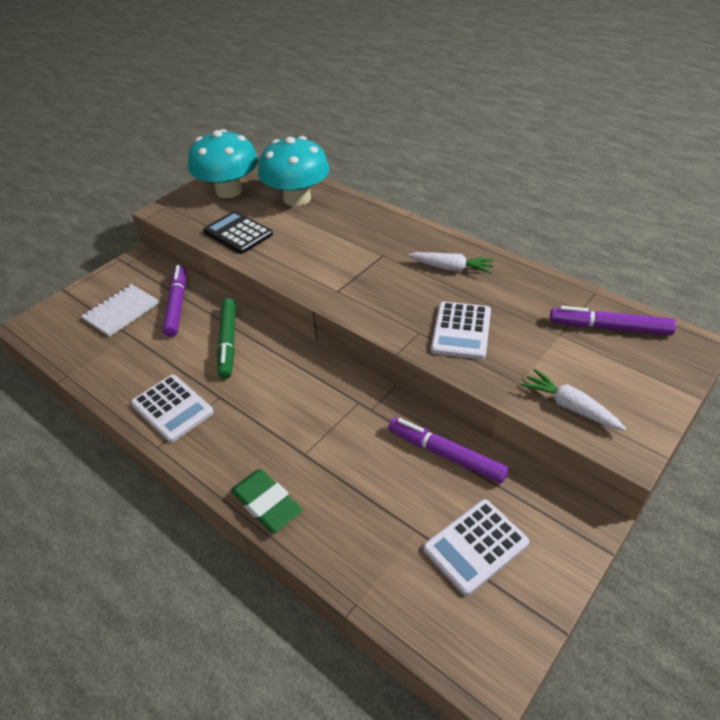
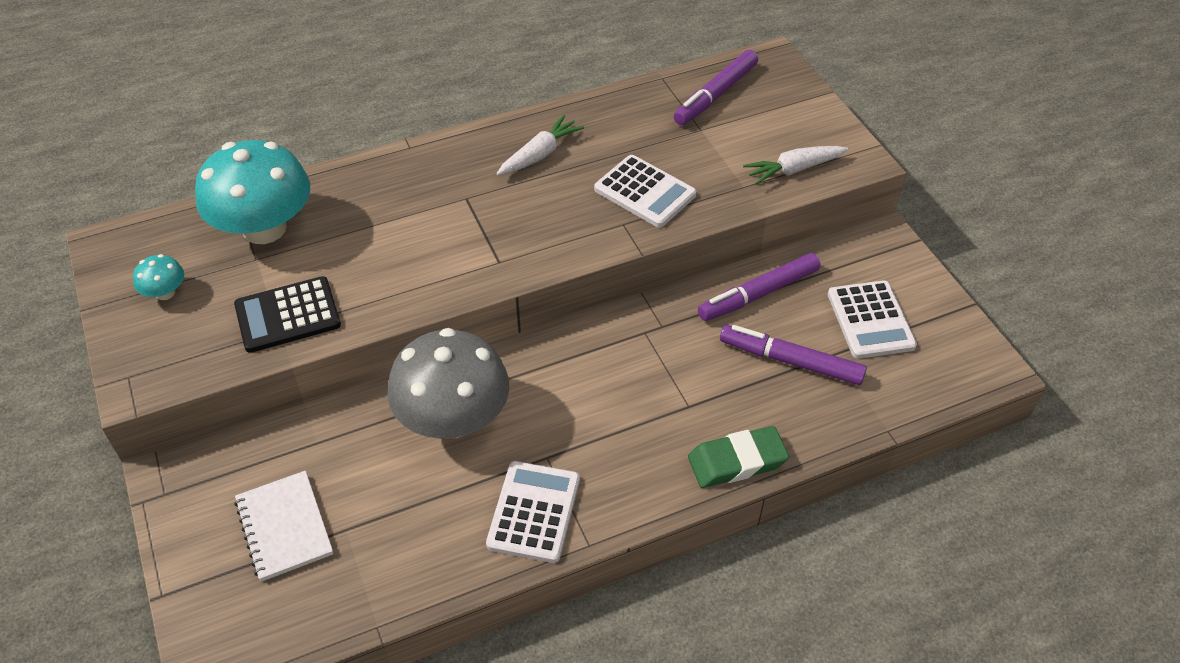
camera: 65 degrees left, 5 degrees up
(172, 408) = (534, 512): white calculator -> white calculator turned 60 degrees counterclockwise
(177, 305) = (329, 455): purple marker -> purple marker (791, 361)
(228, 342) = (453, 419): green marker -> grey mushroom
(229, 191) = (165, 292): turquoise mushroom -> turquoise mushroom, size x0.43

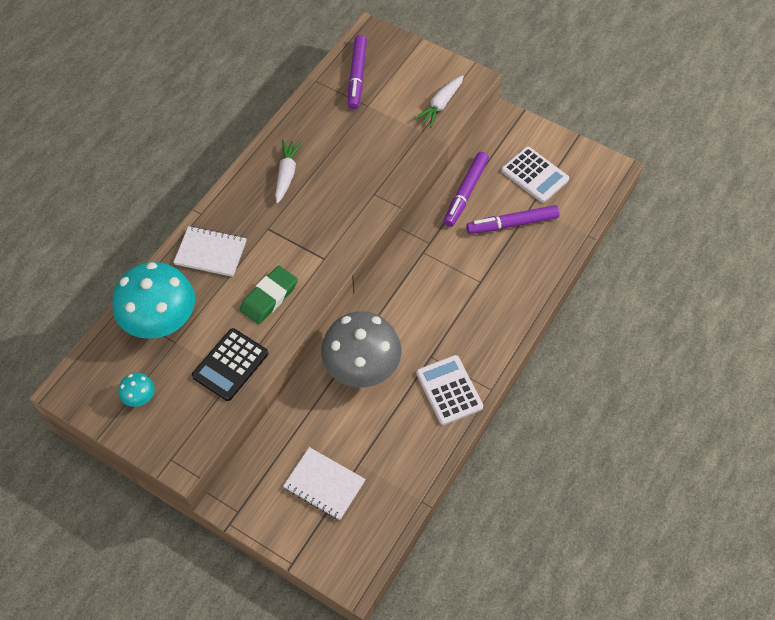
camera: 35 degrees left, 10 degrees up
(381, 190) = (211, 252): none -> white notebook
(645, 192) = (369, 166): white calculator -> none
(737, 461) = (528, 298): green eraser -> green eraser (269, 297)

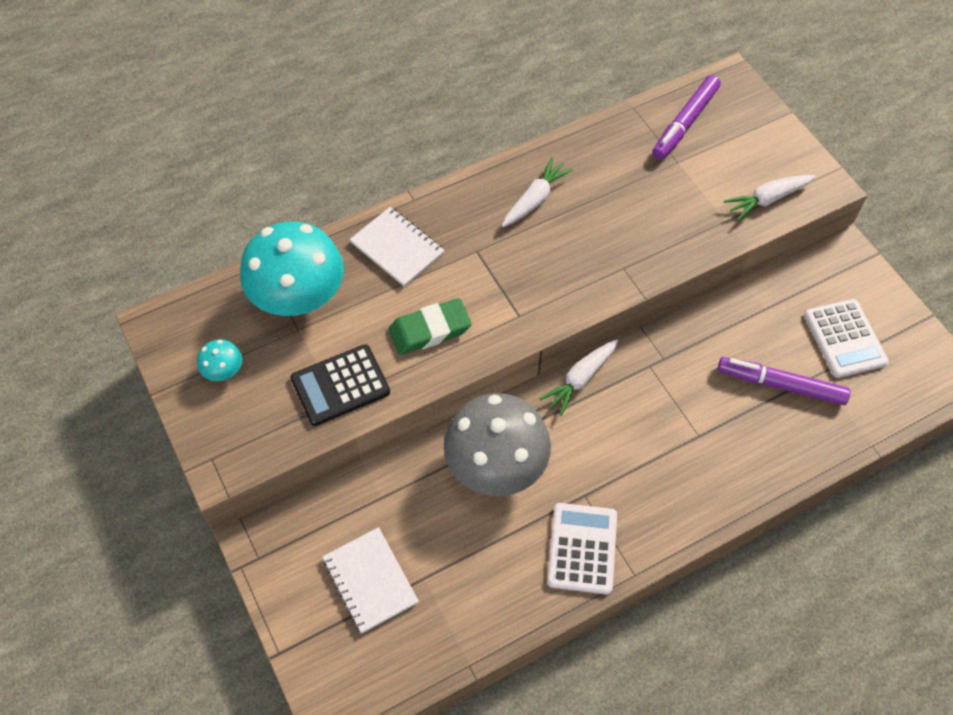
camera: 30 degrees right, 0 degrees up
(383, 283) = (580, 379): none -> white carrot
(466, 192) = (744, 319): purple marker -> none

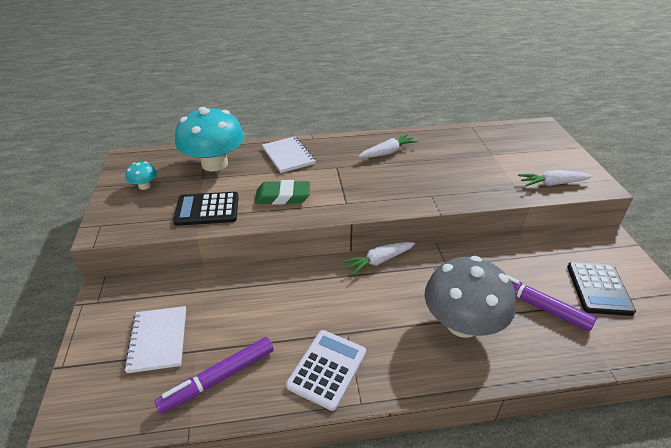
camera: 20 degrees right, 20 degrees down
(496, 465) = (292, 294): grey mushroom -> grey mushroom (462, 323)
(685, 122) = (504, 138): purple marker -> purple marker (219, 378)
(845, 339) = (599, 289): white calculator -> black calculator

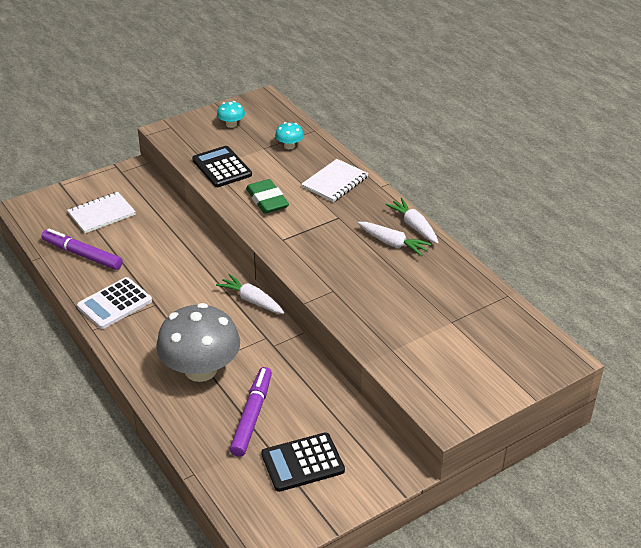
camera: 65 degrees right, 0 degrees up
(214, 164) = (289, 146): turquoise mushroom -> turquoise mushroom, size x0.43
(327, 369) = (115, 304): white calculator -> white calculator turned 135 degrees clockwise
(552, 184) = (421, 378): white carrot -> white carrot (414, 226)

